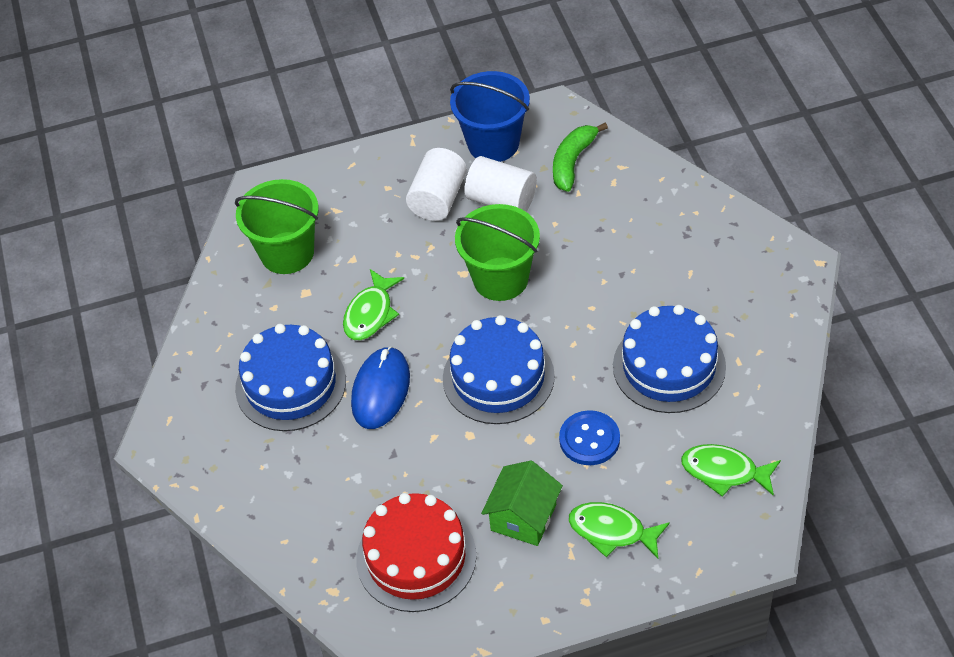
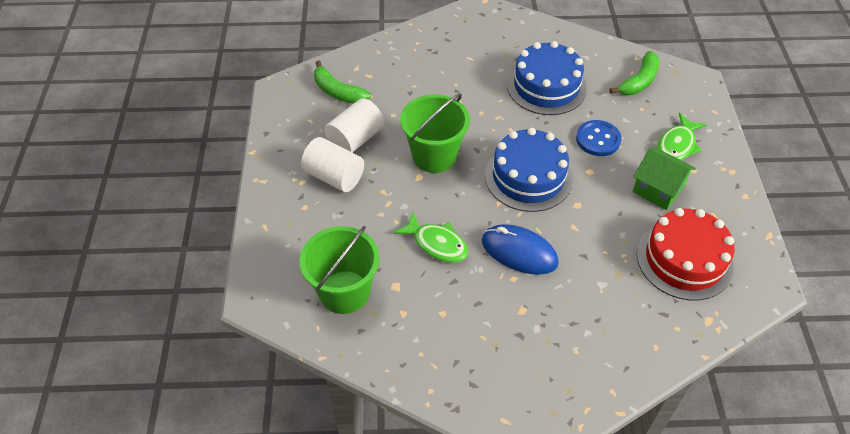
camera: 80 degrees left, 0 degrees up
(290, 384) = (494, 314): blue cake -> none
(493, 143) = (293, 131): blue bucket -> none
(724, 472) = (639, 81): green fish -> green banana

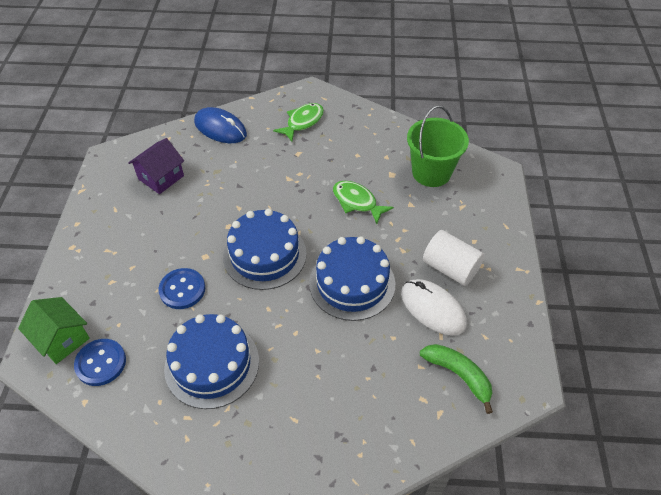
camera: 175 degrees left, 0 degrees up
(355, 139) = (433, 309): white cylinder -> white mouse
(434, 156) = (352, 283): green bucket -> blue cake
(519, 252) = (290, 191): blue mouse -> blue mouse (220, 128)
(639, 81) = (101, 363): green banana -> blue button
(658, 189) = (150, 235): green house -> green house (62, 339)
(677, 145) = (106, 277): green fish -> green fish (303, 122)
(684, 259) = (161, 177): red cake -> purple house

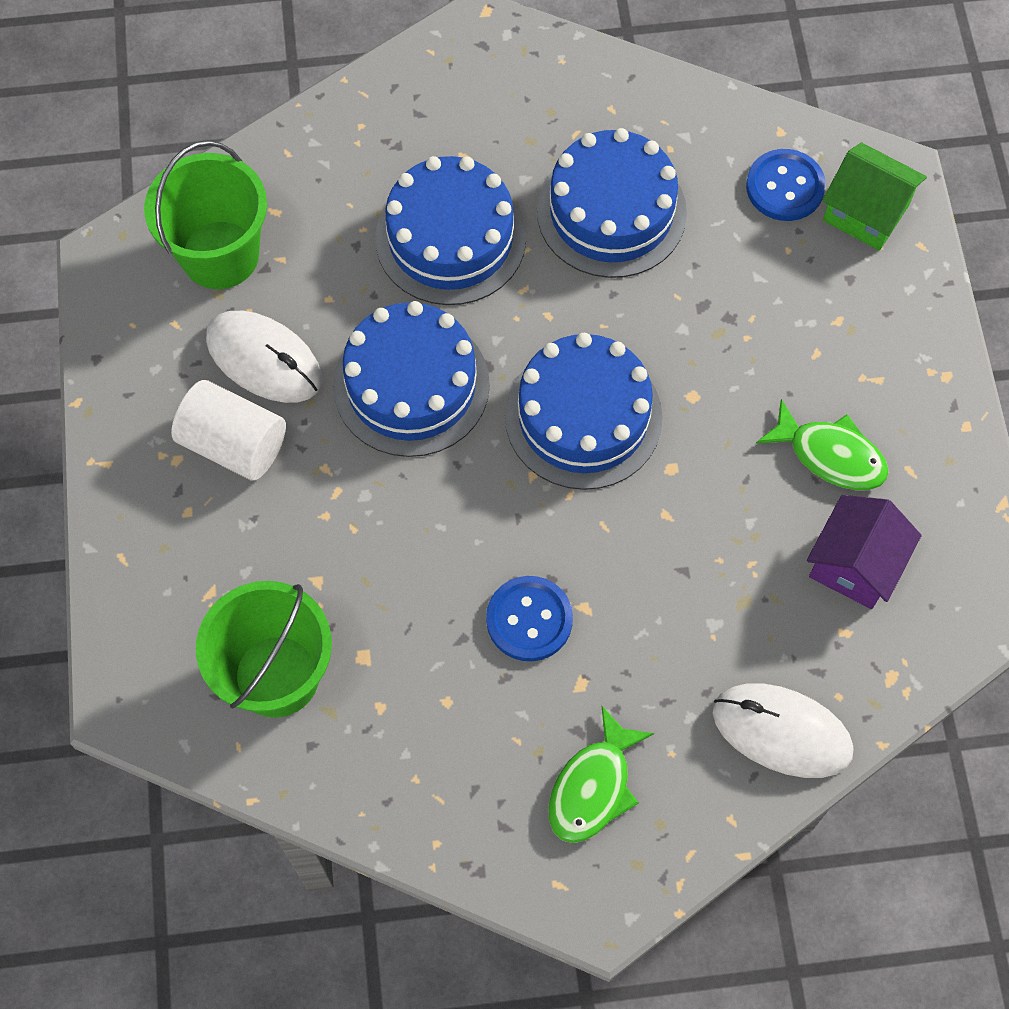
camera: 170 degrees right, 15 degrees up
(182, 289) = (708, 325): blue button -> blue button (529, 620)
(220, 128) = (782, 732): blue mouse -> white mouse
(314, 363) = (450, 238): none -> blue cake
(357, 202) = (428, 568): green fish -> green fish (830, 455)
(458, 375) = (220, 255): green banana -> green bucket

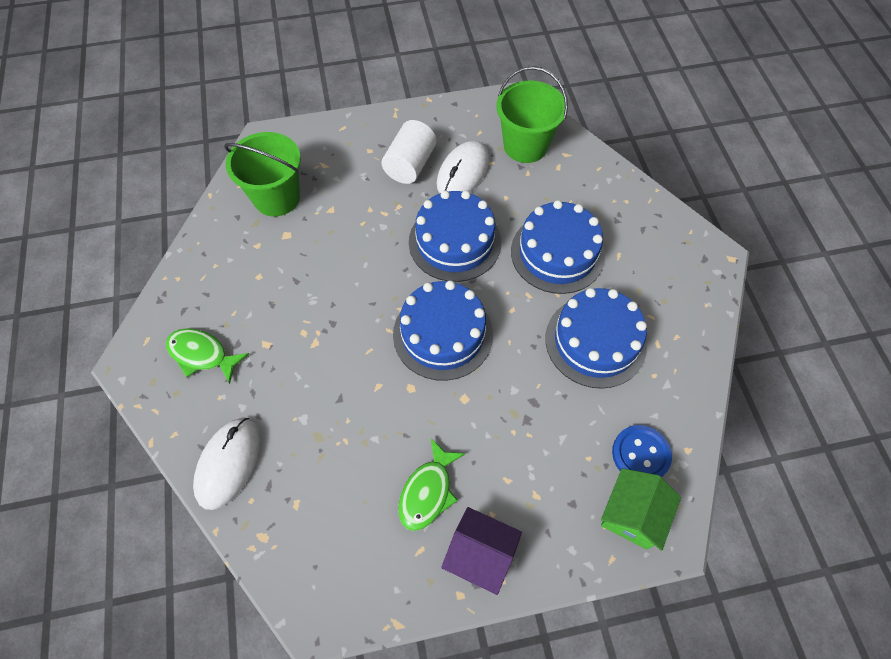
camera: 85 degrees right, 5 degrees down
(529, 620) = (307, 314): blue button -> none
(855, 564) = (346, 510): purple house -> purple house (480, 554)

